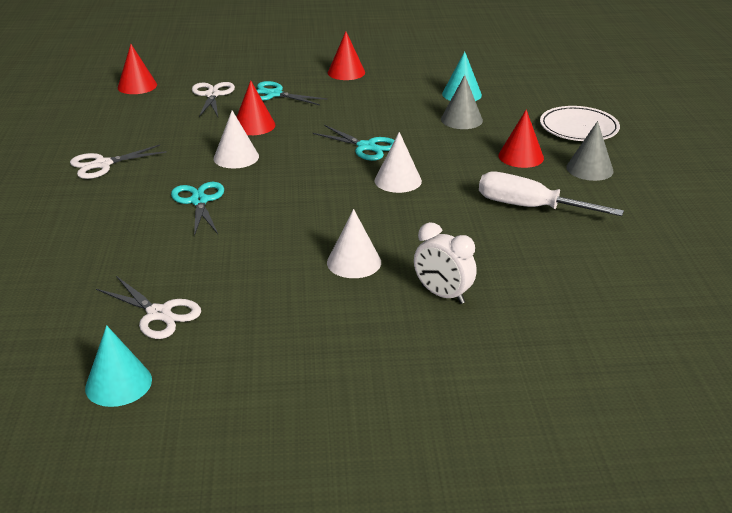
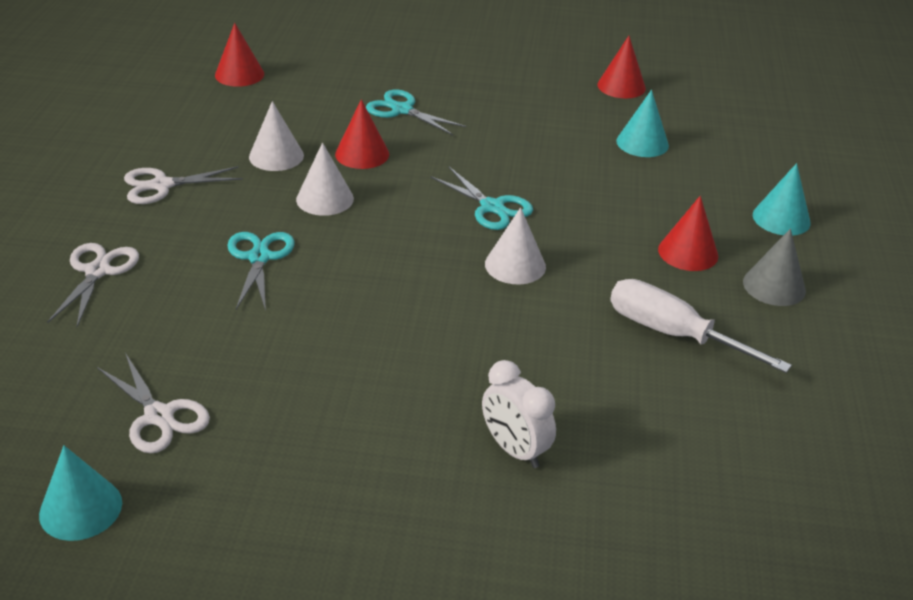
camera: 10 degrees right, 5 degrees up
(212, 95) = (326, 100): white scissors -> white scissors (97, 271)
(346, 72) = (504, 88): red cone -> red cone (621, 86)
(354, 262) = (419, 381): white cone -> white cone (276, 156)
(461, 119) = (629, 183): grey cone -> none
(578, 128) = (781, 218): white plate -> turquoise cone

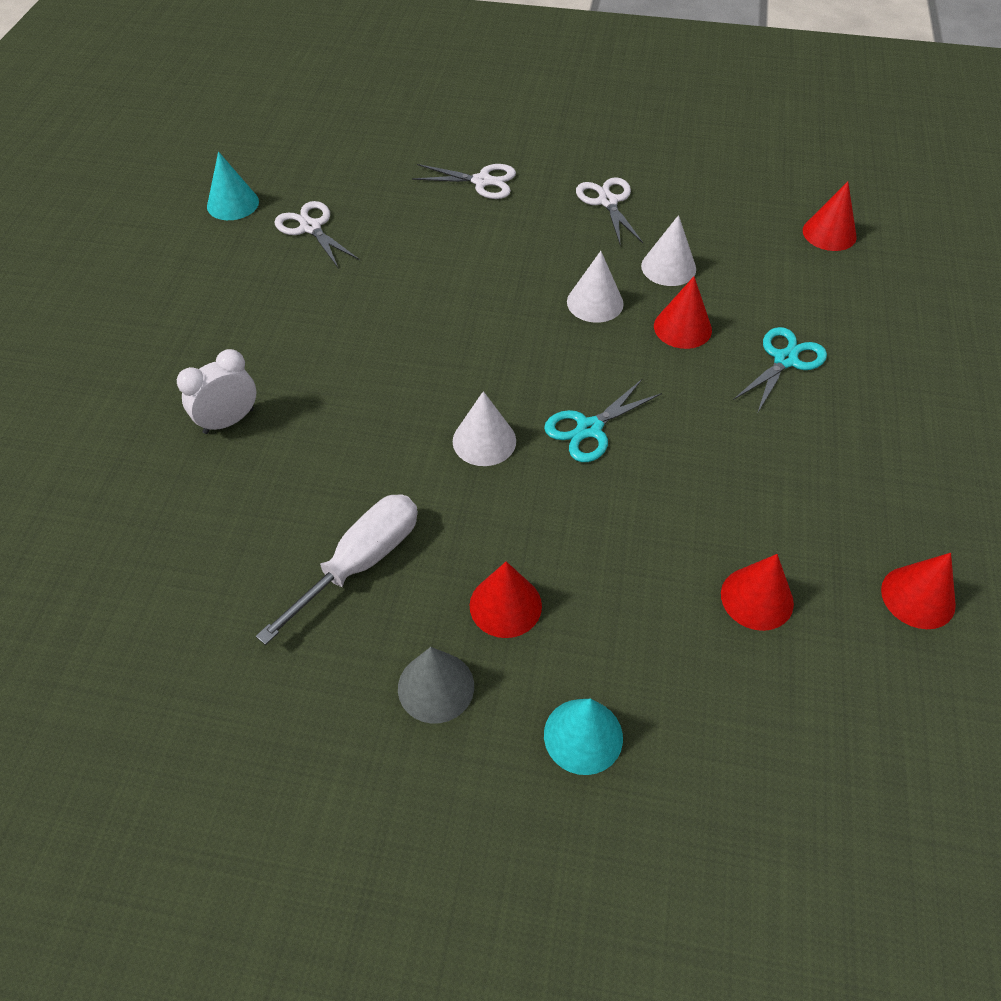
camera: 95 degrees right, 15 degrees up
(159, 416) = (310, 228): white scissors -> white scissors turned 90 degrees clockwise
(259, 258) = (499, 265): turquoise scissors -> none
(642, 143) = (757, 598): turquoise cone -> red cone

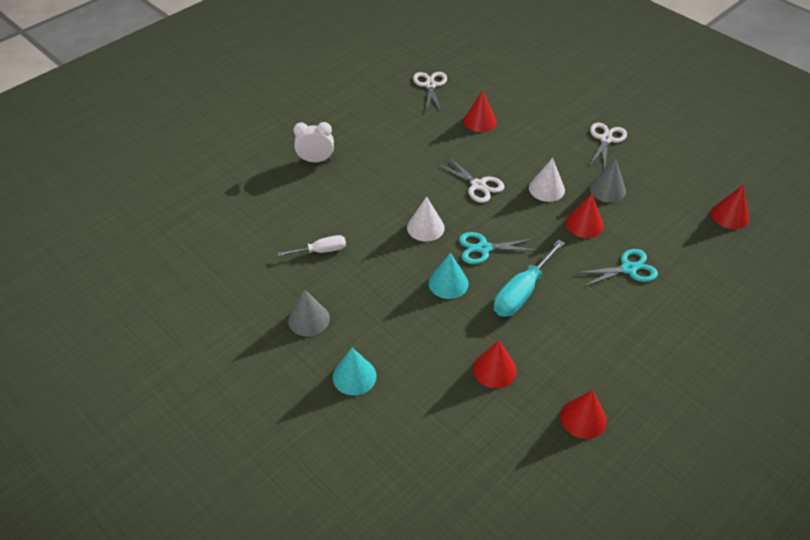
camera: 35 degrees right, 5 degrees down
(233, 204) = (402, 57): turquoise cone -> turquoise cone (448, 283)
(360, 563) = (321, 251): white screwdriver -> white screwdriver, size x0.61
(482, 181) = (543, 98): white scissors -> white scissors (478, 185)
(505, 605) = (369, 304): red cone -> red cone (479, 121)
(668, 267) = (607, 189): white cone -> grey cone
(692, 465) = (522, 292): none -> turquoise screwdriver

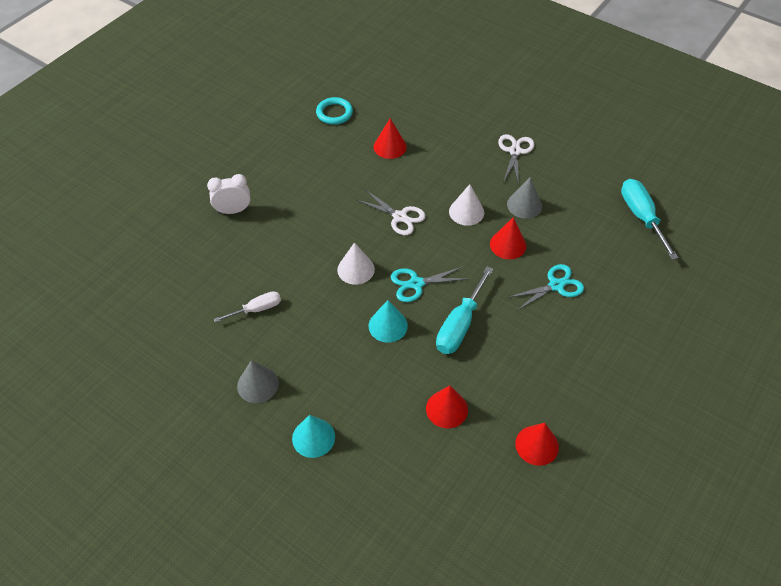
camera: 10 degrees left, 5 degrees up
(430, 85) = (334, 113): white scissors -> turquoise ring
(729, 215) = (641, 217): red cone -> turquoise screwdriver

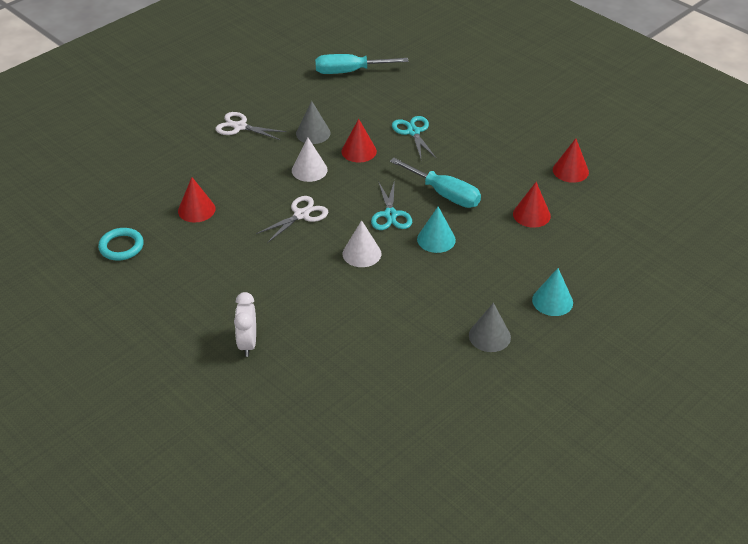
camera: 80 degrees left, 10 degrees down
(256, 309) = (396, 331): white screwdriver -> none

